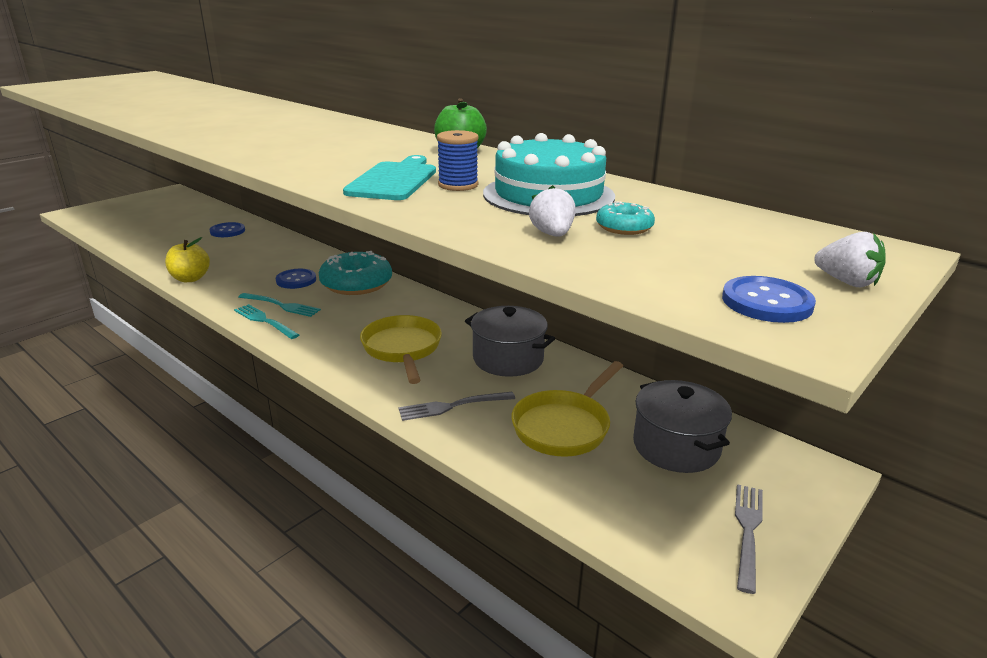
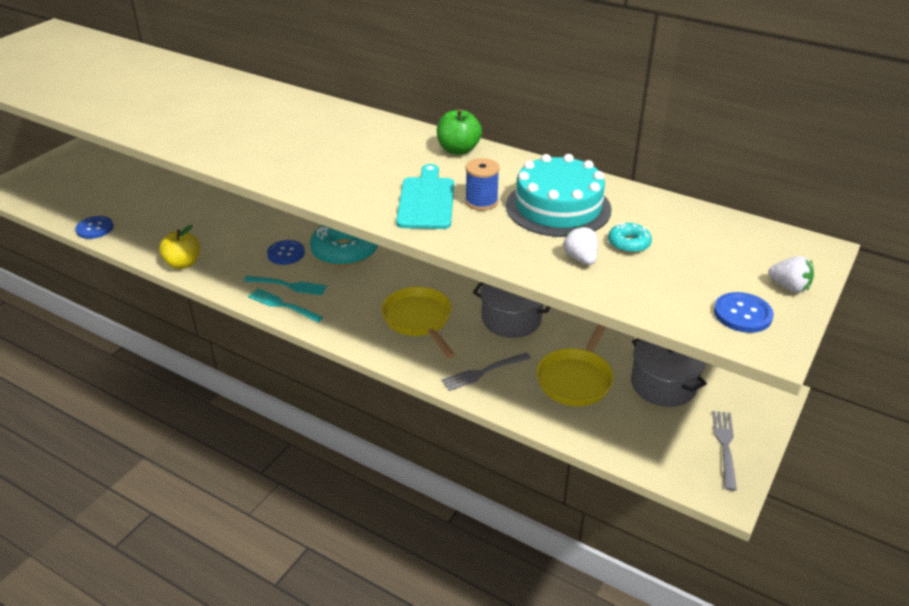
camera: 10 degrees left, 10 degrees up
(227, 231) = (182, 197): blue button -> blue button (95, 228)

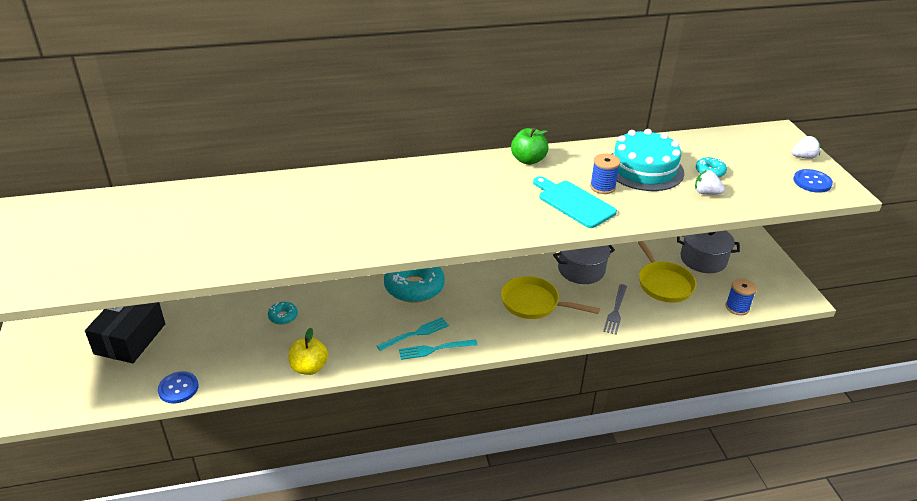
camera: 45 degrees left, 0 degrees up
(119, 182) = (130, 339): none -> black box
(223, 220) = (283, 316): none -> turquoise donut
(286, 253) = (375, 313): blue button -> none
(621, 450) = (737, 307): none -> blue spool
(725, 446) = (770, 274): grey fork -> none

